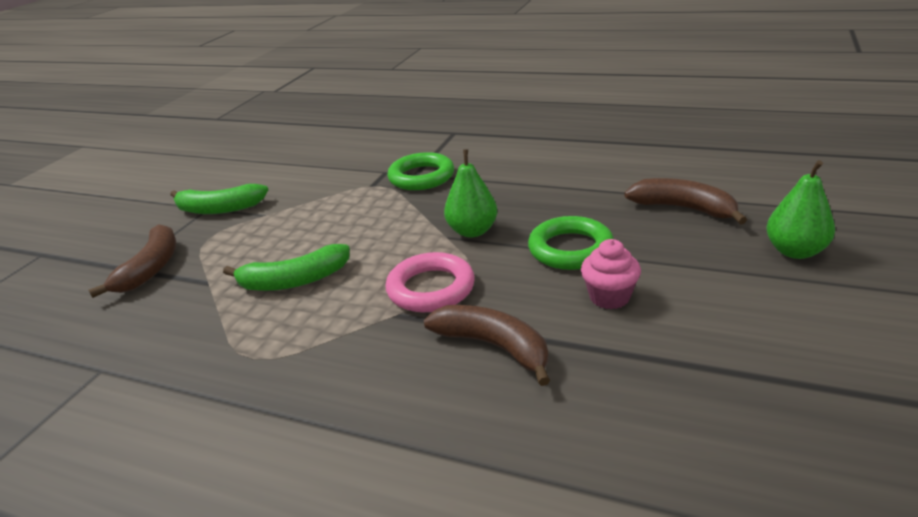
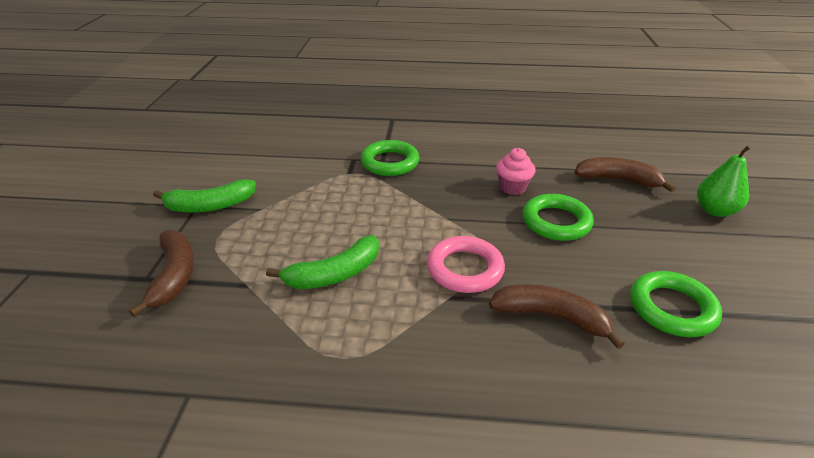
camera: 20 degrees left, 5 degrees up
(472, 231) = (467, 211): green pear -> none
(609, 297) = (611, 262): pink cupcake -> pink cupcake (512, 187)
(651, 355) = (672, 308): none -> green ring

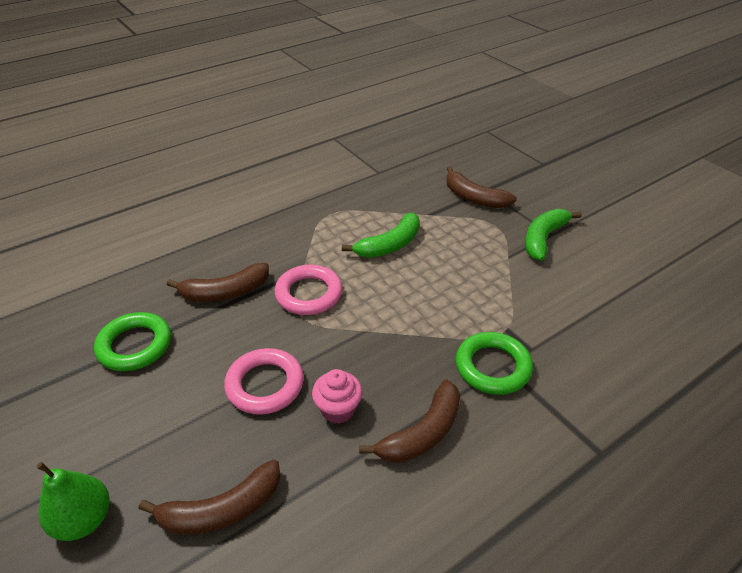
camera: 140 degrees right, 5 degrees up
(334, 274) = (389, 245): green banana -> green banana turned 150 degrees counterclockwise
(471, 158) = (422, 433): none -> brown banana
(556, 222) = (265, 385): green ring -> pink ring

